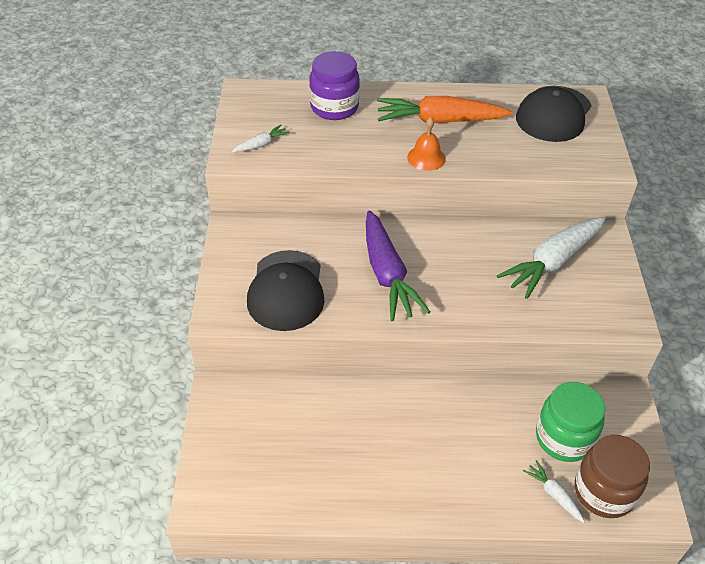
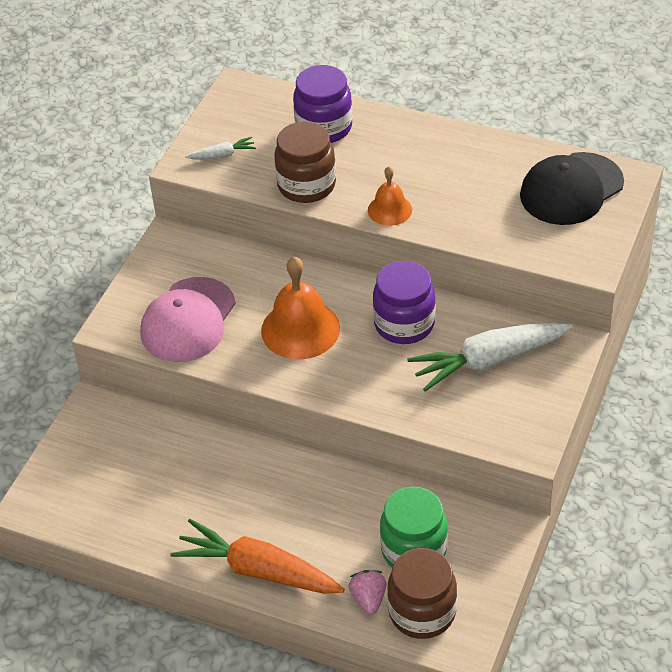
camera: 25 degrees right, 0 degrees up
(286, 290) = (188, 320): black cap -> pink cap
(347, 153) = (306, 185): none -> brown jar
(387, 274) = (300, 329): purple carrot -> orange bell
(439, 121) = (432, 169): orange carrot -> orange carrot (258, 570)
(469, 249) = (404, 324): none -> purple jar
(553, 494) = (368, 599): white carrot -> pink strawberry

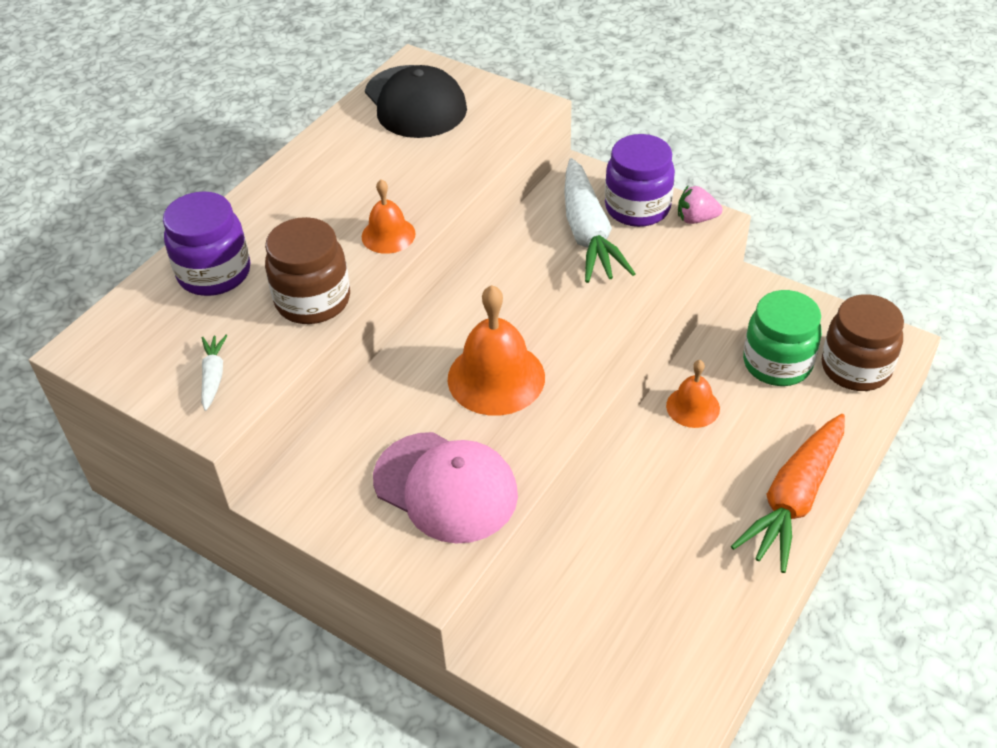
camera: 80 degrees left, 0 degrees up
(347, 492) = (693, 407): none -> orange bell
(368, 599) = (837, 407): pink strawberry -> pink strawberry (696, 219)
(404, 324) = (515, 288): purple jar -> purple jar (637, 208)

